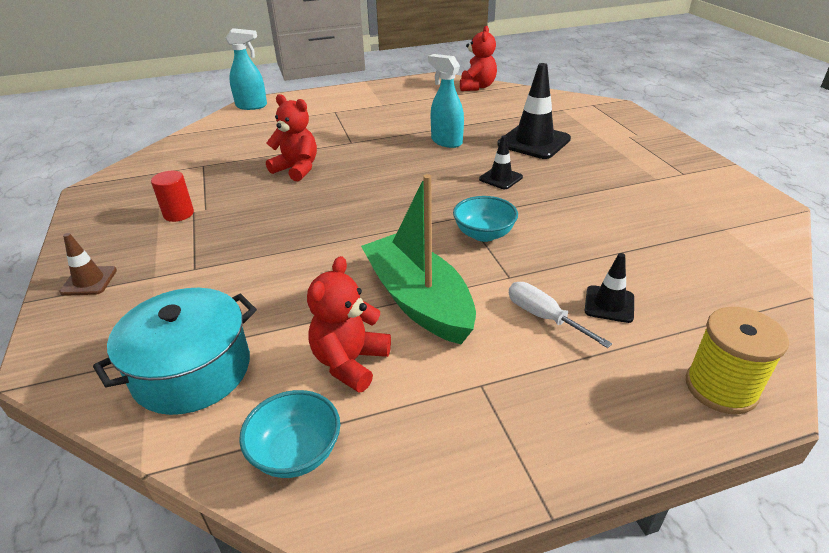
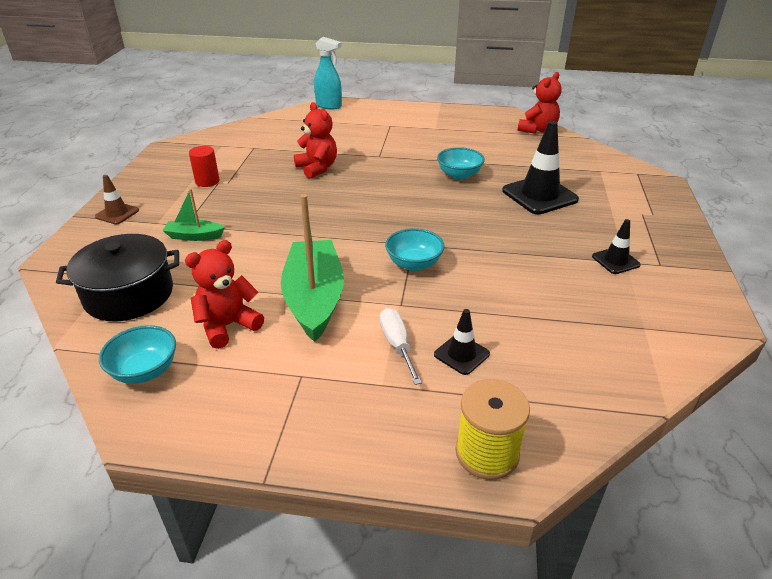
camera: 25 degrees right, 0 degrees up
(192, 370) = (129, 294): turquoise pot -> black pot
(217, 277) = (194, 236): none -> green boat
(446, 141) = (459, 175): turquoise spray bottle -> turquoise bowl
(500, 178) = (475, 220): black traffic cone -> black traffic cone (615, 261)

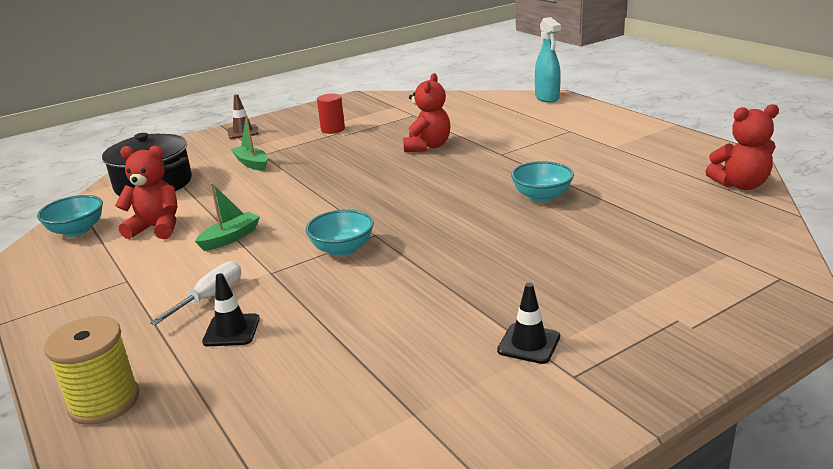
camera: 50 degrees right, 10 degrees down
(314, 299) = (230, 238): green boat -> green boat, size x0.49
(539, 195) = (587, 247): black traffic cone -> none

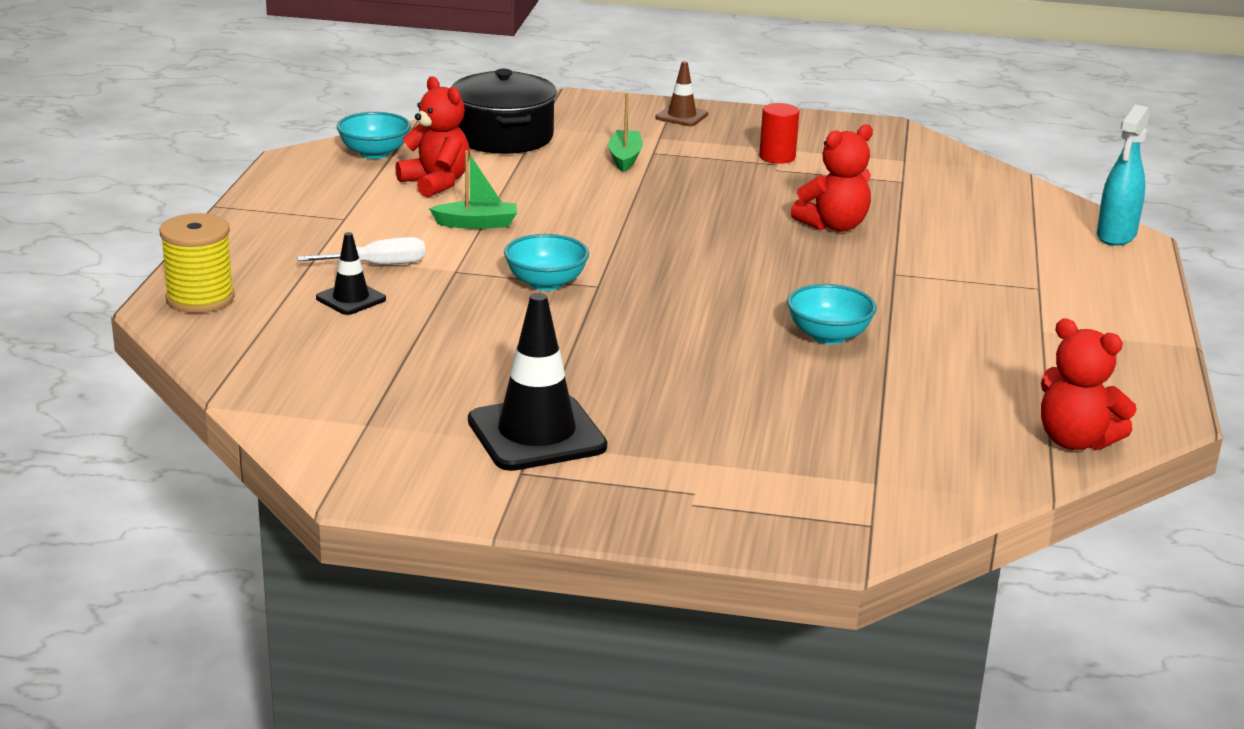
camera: 40 degrees right, 0 degrees up
(529, 344) = (536, 434): black traffic cone -> black traffic cone, size x1.89

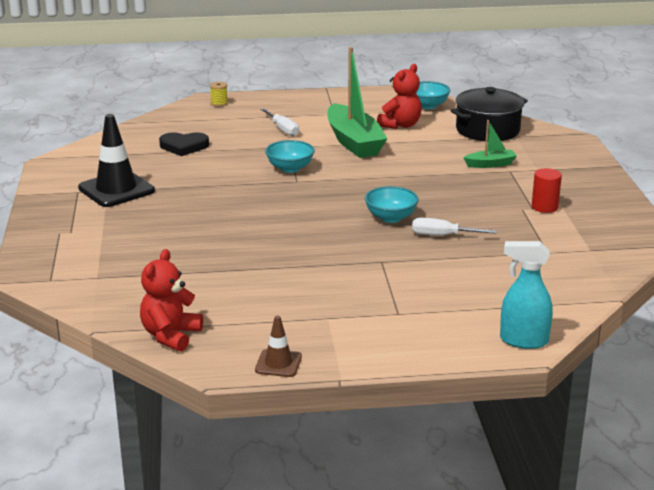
camera: 75 degrees right, 0 degrees up
(200, 298) = (219, 103): yellow spool -> yellow spool, size x0.52
(351, 299) = (239, 130): black traffic cone -> none
(383, 354) = (184, 146): none -> black heart
(477, 224) = (354, 142): green boat -> green boat, size x2.05
(681, 116) = (584, 171): brown traffic cone -> brown traffic cone (278, 363)
(828, 336) = (272, 249): turquoise bowl -> turquoise bowl (391, 217)
(834, 225) = (442, 236): red teddy bear -> white screwdriver

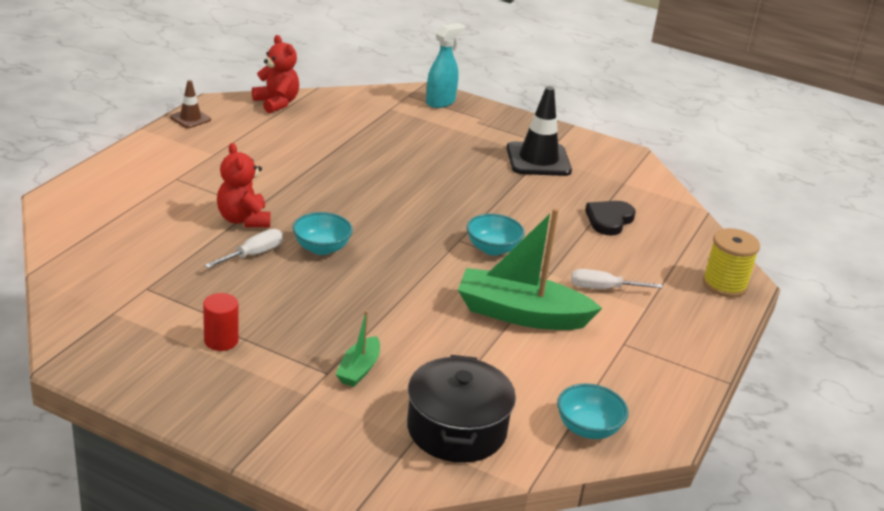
camera: 120 degrees right, 5 degrees up
(219, 103) = (724, 284): yellow spool -> yellow spool, size x1.94
(400, 125) = (540, 371): red teddy bear -> red teddy bear (243, 220)
(523, 341) = (62, 202): turquoise spray bottle -> turquoise spray bottle (440, 102)

